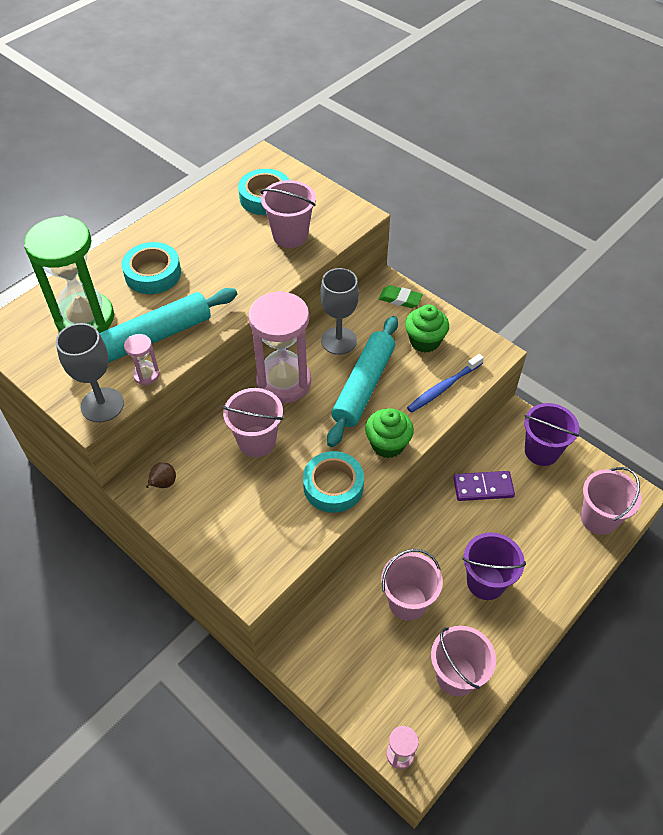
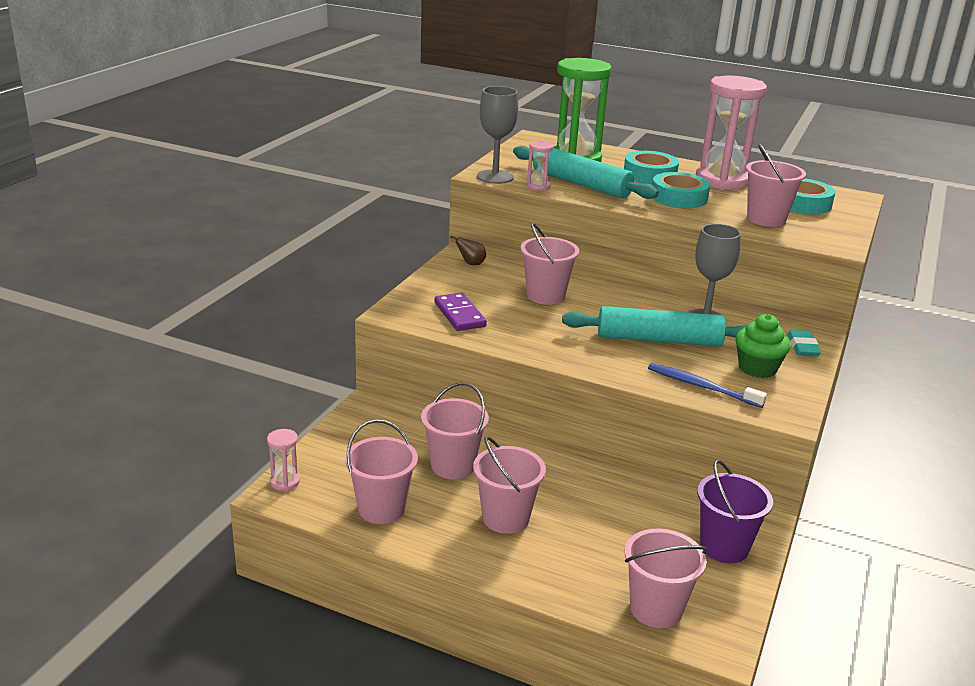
camera: 70 degrees right, 25 degrees down
(283, 382) = (625, 299): pink hourglass -> pink hourglass (722, 181)
(333, 486) = (523, 338): turquoise tape -> turquoise tape (679, 197)
(387, 444) = (595, 361): green cupcake -> none
(400, 299) = (802, 347): green eraser -> turquoise eraser
(483, 487) = (633, 503): purple domino -> purple domino (460, 315)
(485, 582) = (505, 518): purple bucket -> pink bucket

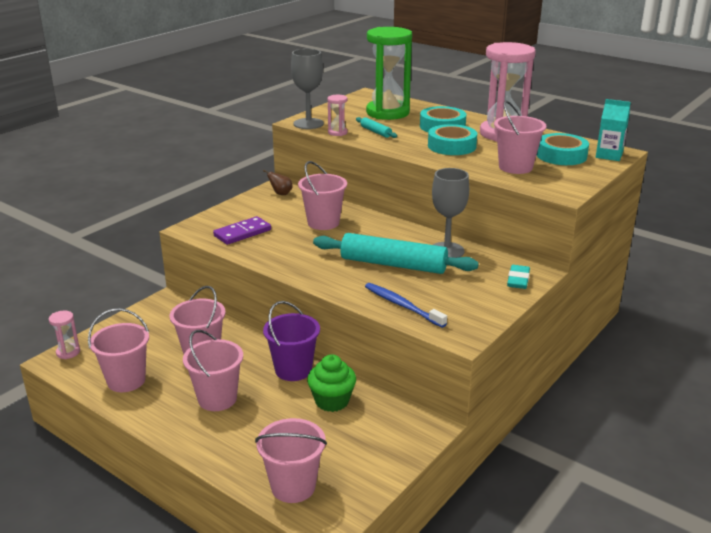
camera: 15 degrees right, 0 degrees up
(460, 315) = (242, 233): purple domino -> purple domino turned 60 degrees clockwise
(581, 184) = (376, 132): turquoise rolling pin -> turquoise rolling pin, size x0.44
(724, 547) = (384, 443): purple bucket -> purple bucket (293, 370)
(757, 368) = (463, 294): green cupcake -> green cupcake (332, 401)
(850, 201) = (609, 155): none -> turquoise carton

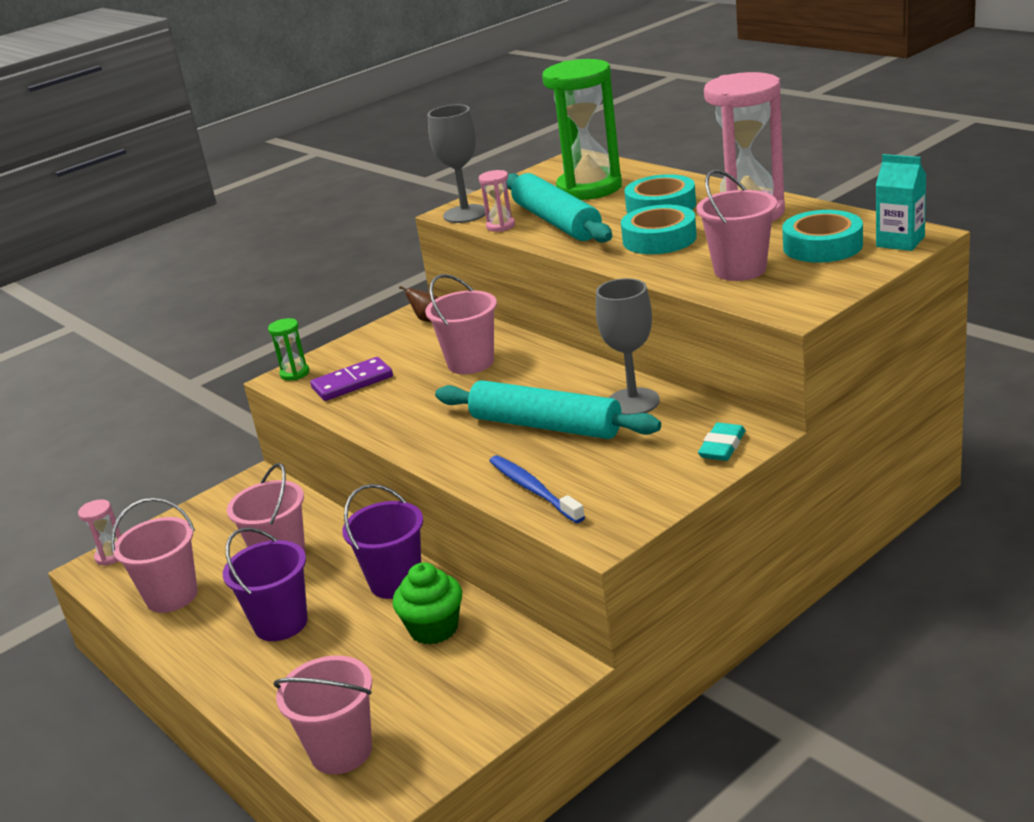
camera: 15 degrees right, 0 degrees up
(196, 226) = (295, 373): none -> green hourglass
(217, 399) = (281, 623): pink bucket -> purple bucket
(376, 132) = (557, 222): turquoise rolling pin -> turquoise rolling pin, size x2.26

